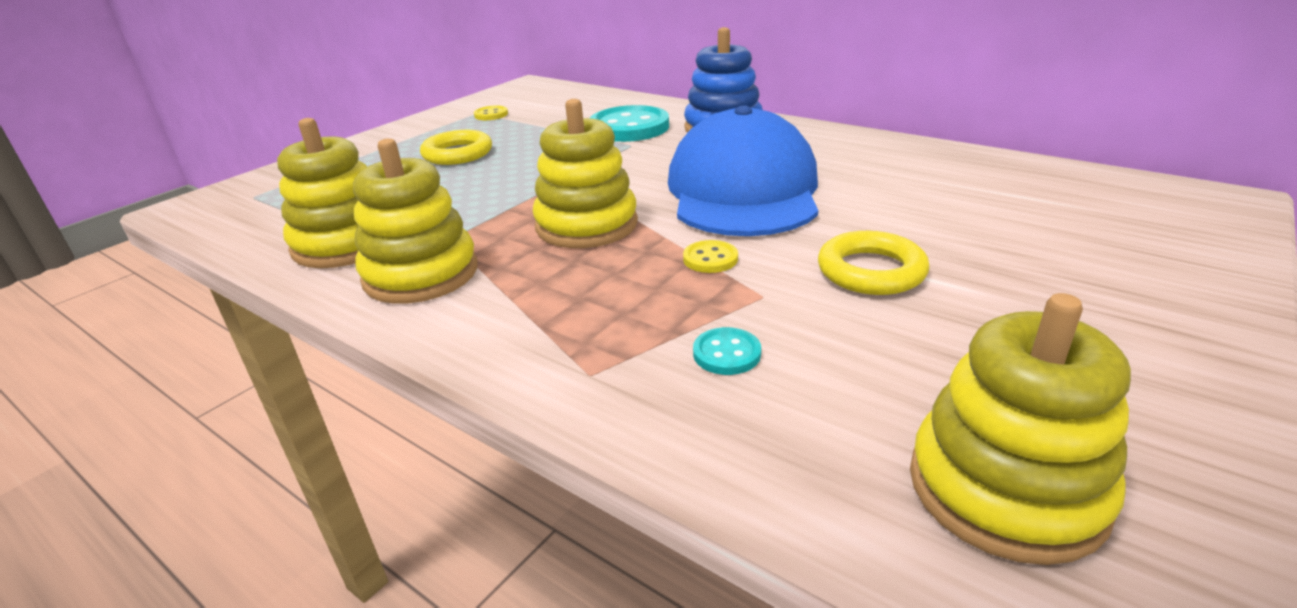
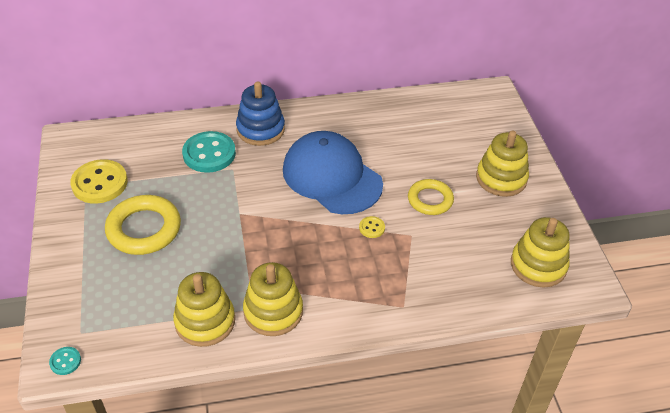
camera: 50 degrees left, 15 degrees up
(457, 154) = (144, 229): yellow ring -> yellow ring, size x1.55
(491, 115) = (99, 183): yellow button -> yellow button, size x2.19
(586, 225) = (297, 239): yellow stacking toy -> yellow stacking toy (501, 178)
(726, 353) = (431, 269): turquoise button -> turquoise button (65, 361)

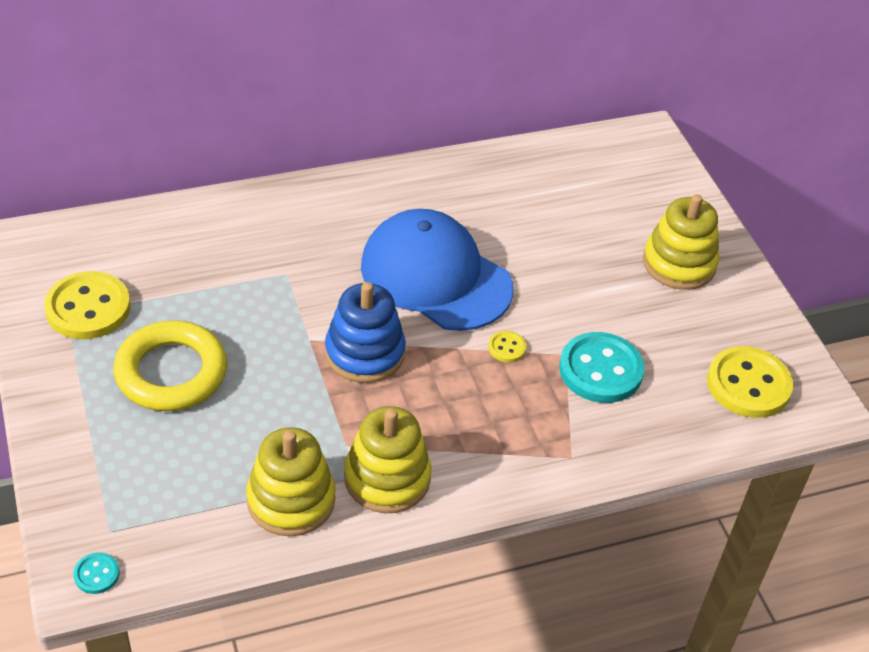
camera: 10 degrees left, 0 degrees up
(209, 154) = (246, 253): turquoise button -> turquoise button (600, 370)
(260, 129) = (316, 211): blue stacking toy -> blue stacking toy (365, 353)
(430, 200) = (583, 301): yellow ring -> none
(538, 265) = (748, 384): yellow stacking toy -> yellow button

